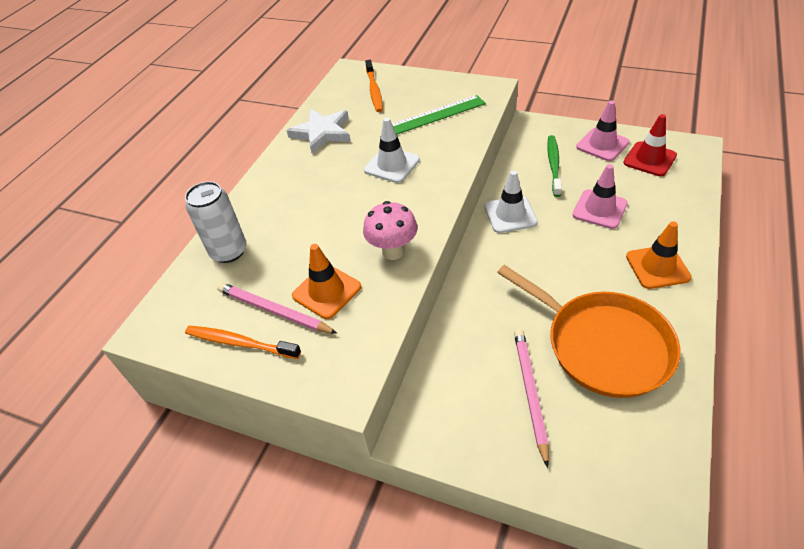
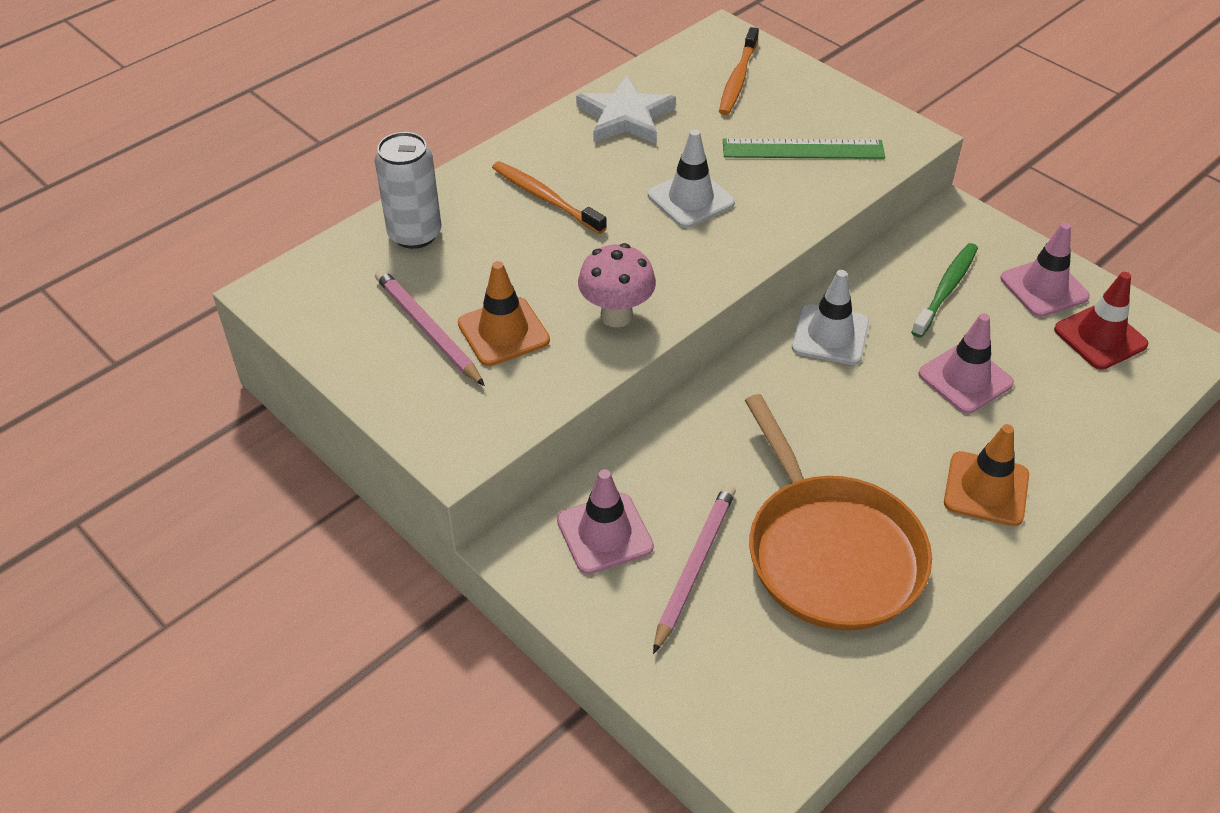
camera: 20 degrees right, 0 degrees up
(239, 343) = (367, 350): orange toothbrush -> orange toothbrush (545, 198)
(460, 397) = (604, 533): none -> pink traffic cone

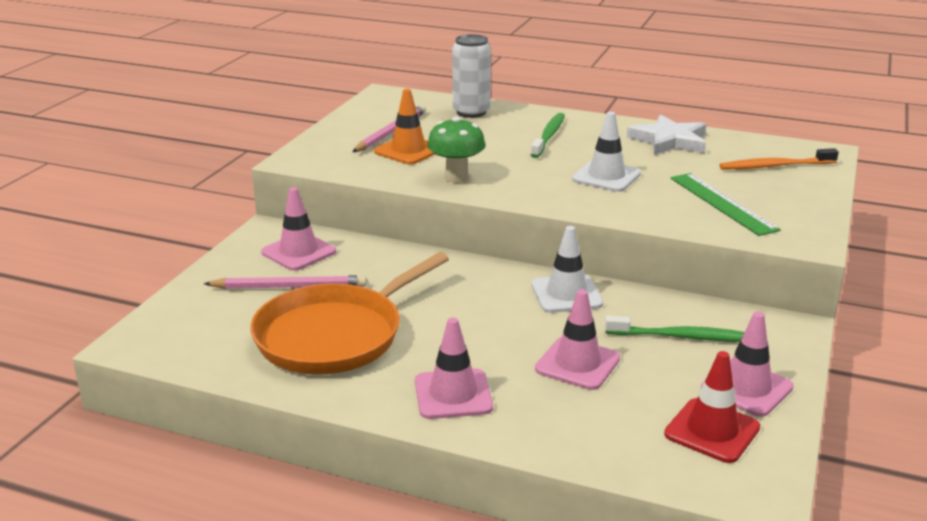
camera: 65 degrees right, 20 degrees down
(545, 198) = (549, 136): orange toothbrush -> green toothbrush
(616, 316) = (456, 177): pink mushroom -> green mushroom
(986, 489) = (453, 394): orange traffic cone -> pink traffic cone

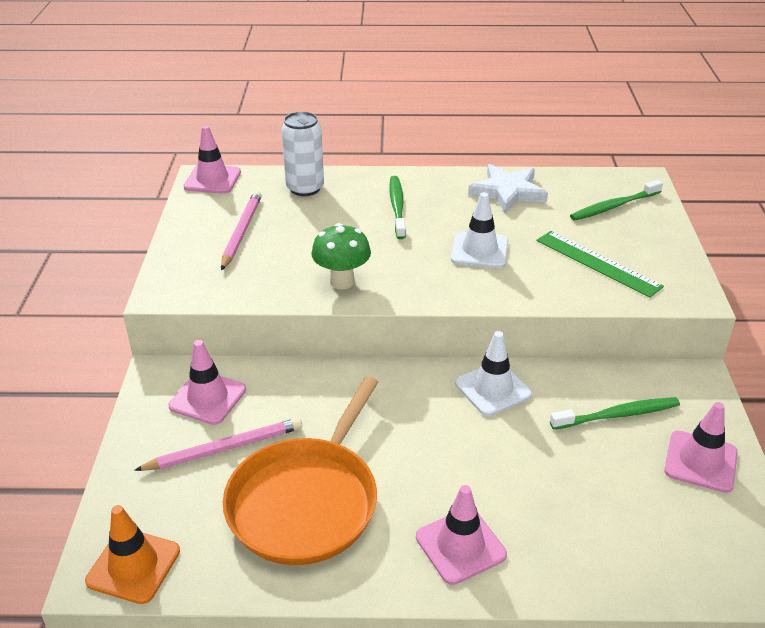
camera: 20 degrees left, 10 degrees up
(408, 151) = (274, 254): orange traffic cone -> orange traffic cone (133, 566)
(577, 364) = (549, 474): pink traffic cone -> pink traffic cone (212, 180)
(712, 431) = (700, 521): red traffic cone -> none
(774, 166) = (613, 206): orange toothbrush -> green toothbrush

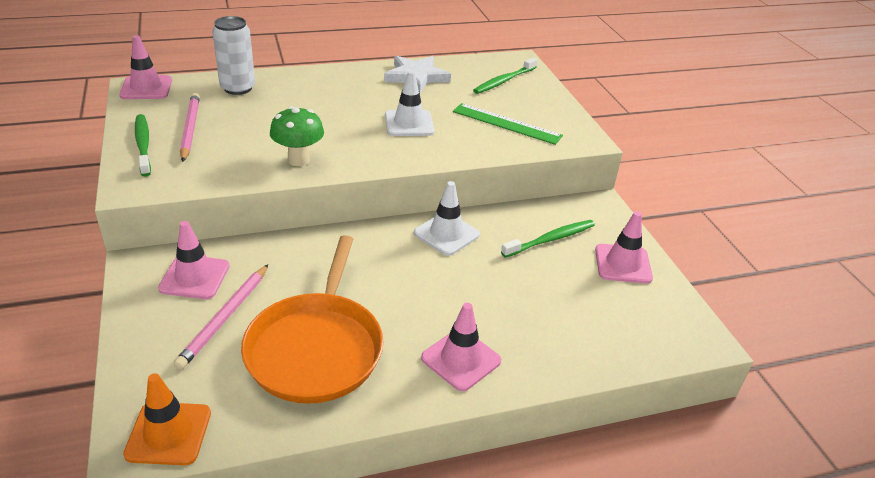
camera: 20 degrees left, 0 degrees up
(224, 449) = (225, 317): pink pencil -> pink pencil turned 150 degrees clockwise
(397, 207) = (326, 96): green toothbrush -> green toothbrush (143, 144)

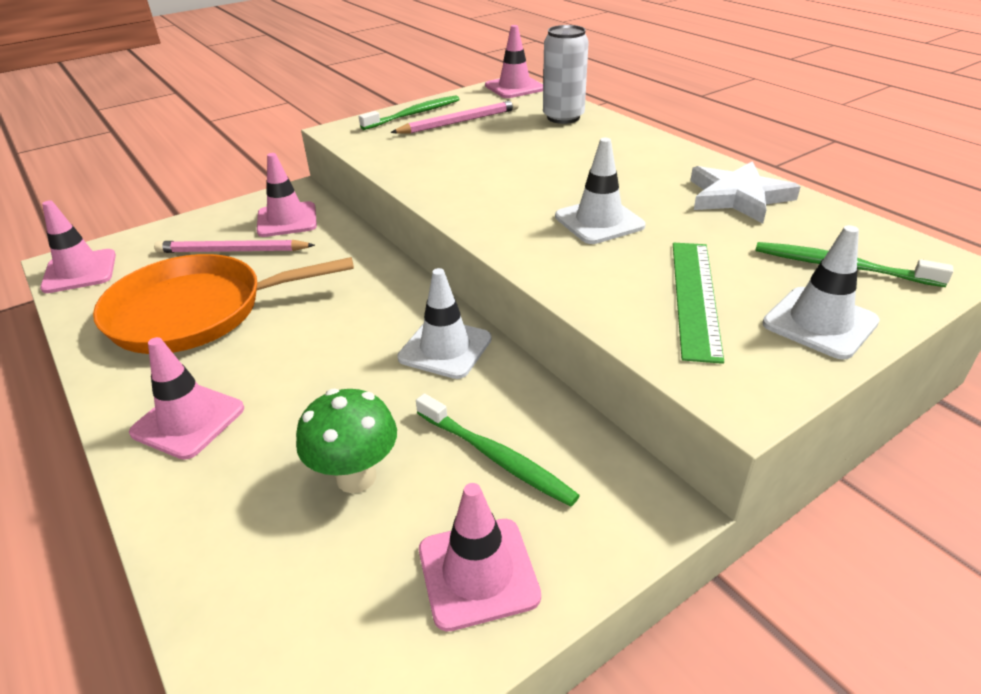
camera: 75 degrees right, 0 degrees up
(168, 433) = (80, 271): orange traffic cone -> pink traffic cone
(298, 160) = (446, 181): green mushroom -> green mushroom (356, 477)
(545, 104) = (819, 323): none -> white traffic cone

